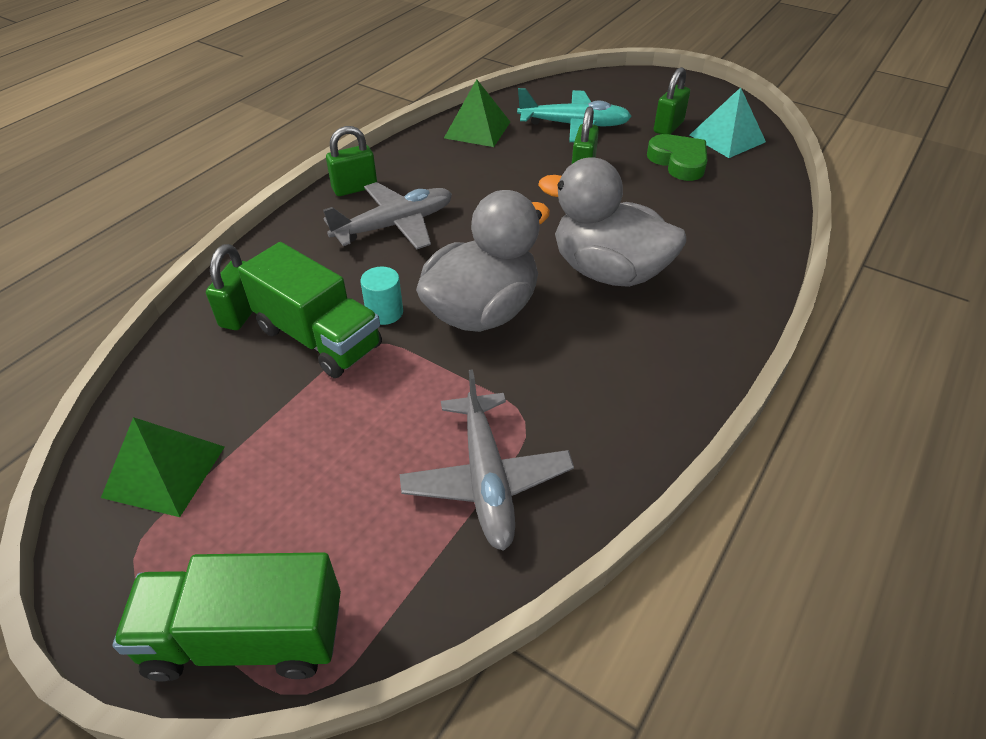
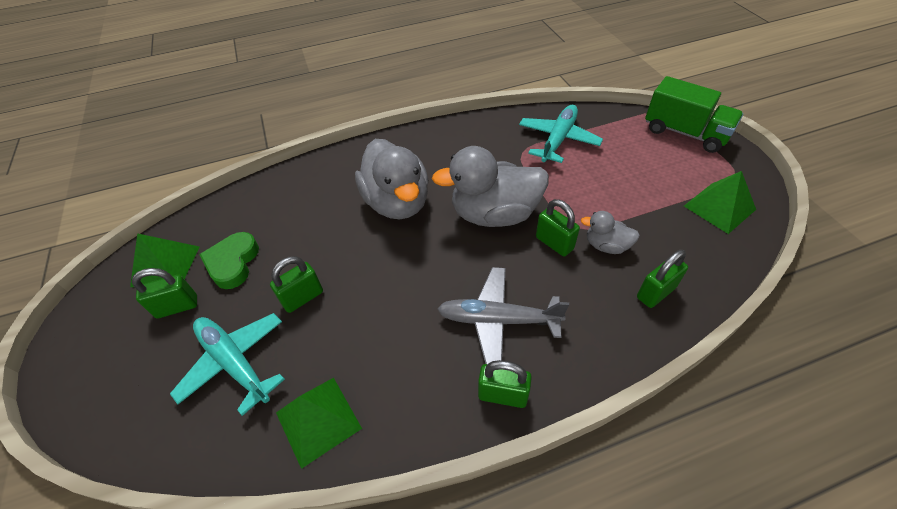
camera: 140 degrees left, 5 degrees up
(319, 338) = (606, 246): green truck -> grey duck
(384, 312) = (554, 243): turquoise cylinder -> green padlock
(486, 479) = (558, 140): grey plane -> turquoise plane
(727, 138) = (166, 266): turquoise pyramid -> green pyramid

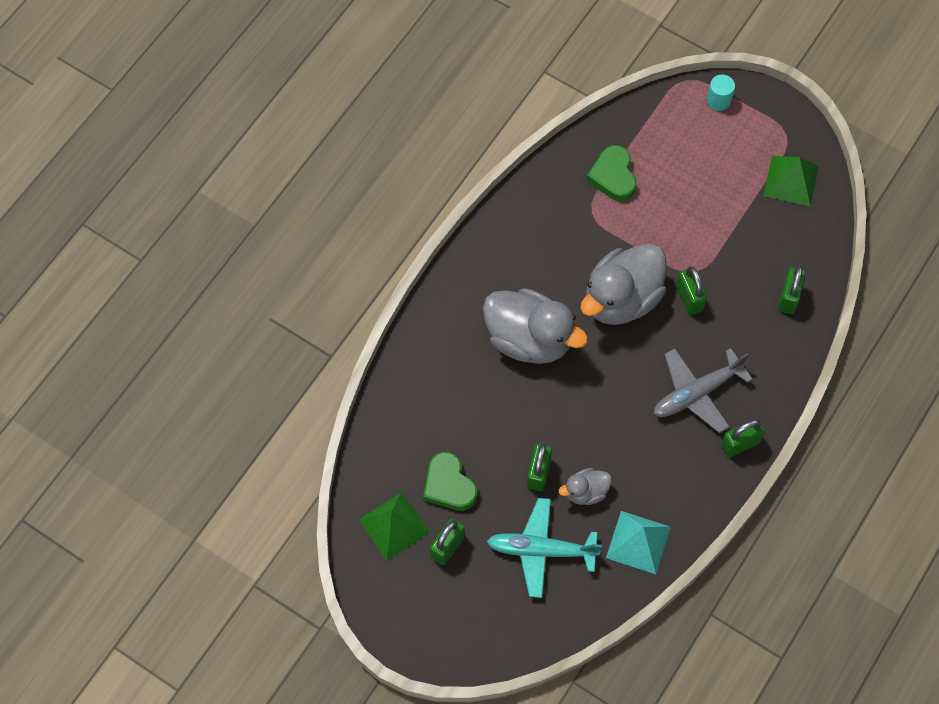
camera: 40 degrees left, 15 degrees up
(318, 420) = (638, 542): green pyramid -> turquoise pyramid
(554, 243) = (689, 298): green padlock -> green padlock turned 60 degrees clockwise
(558, 140) = (613, 176): turquoise plane -> green heart
(606, 246) = (729, 275): grey duck -> grey duck (585, 492)
(685, 133) = (718, 100): green truck -> turquoise cylinder

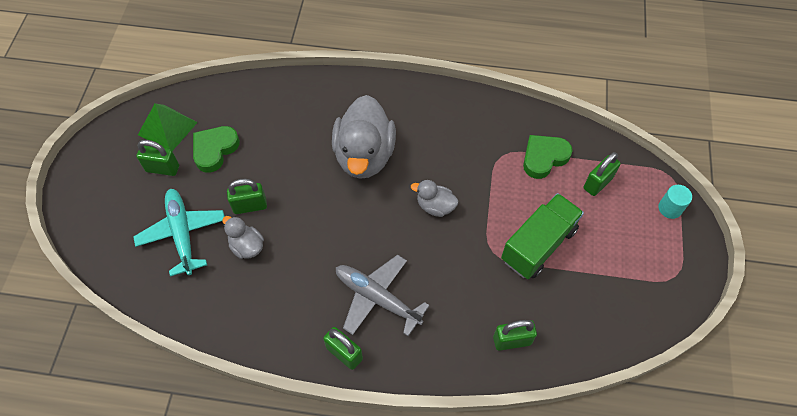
camera: 65 degrees right, 5 degrees down
(621, 299) = (435, 206): grey duck -> grey duck, size x0.49
(638, 542) = (216, 304): turquoise pyramid -> none
(689, 298) = (465, 257): green padlock -> green padlock (597, 183)
(705, 229) = (538, 245): none -> green truck
(791, 180) = (631, 297): green pyramid -> none

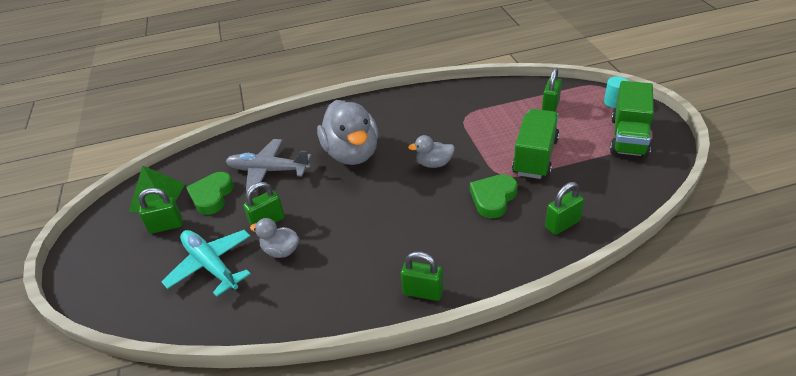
camera: 20 degrees left, 20 degrees down
(377, 298) = (426, 241): grey plane -> grey plane (268, 171)
(544, 158) = (499, 106): green heart -> green heart (493, 198)
(651, 264) = (628, 137): none -> green truck

